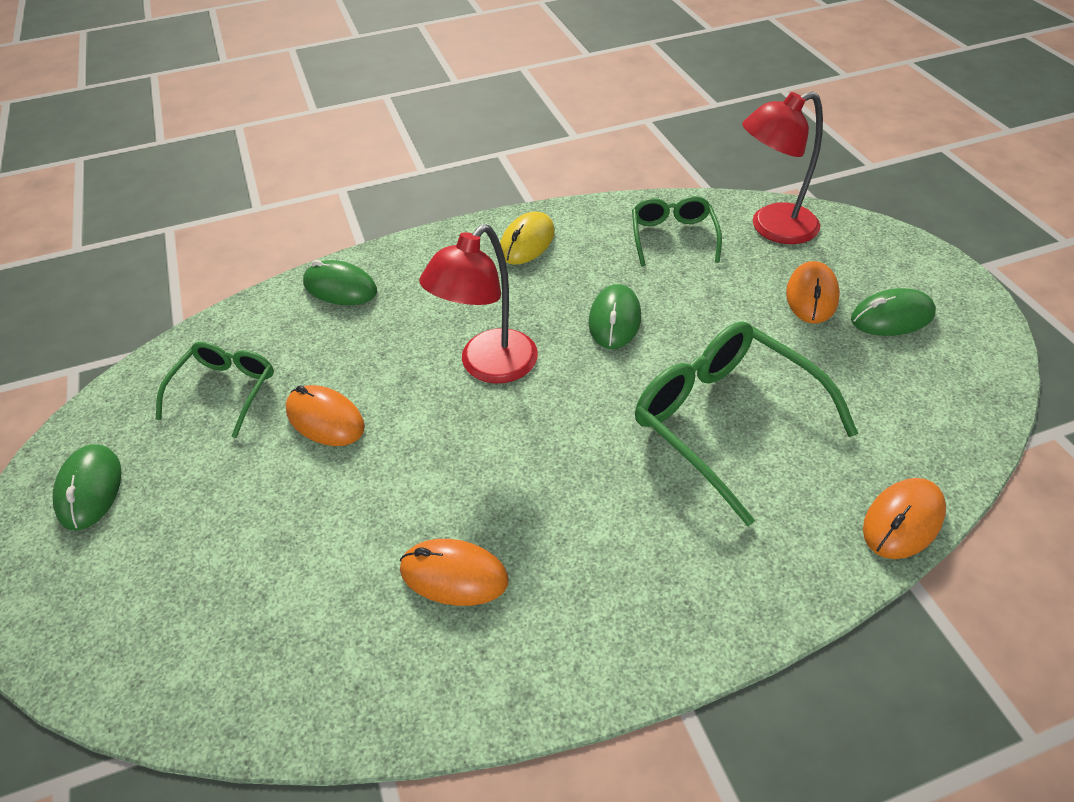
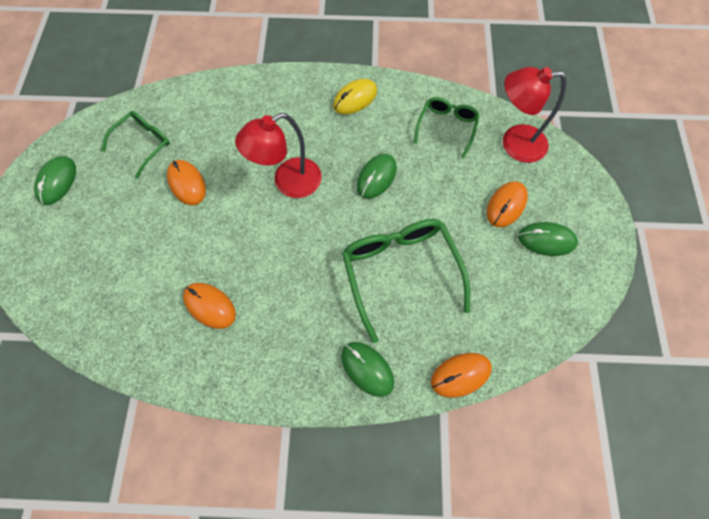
camera: 20 degrees right, 20 degrees up
(340, 287) = (232, 94): green mouse -> green mouse (367, 369)

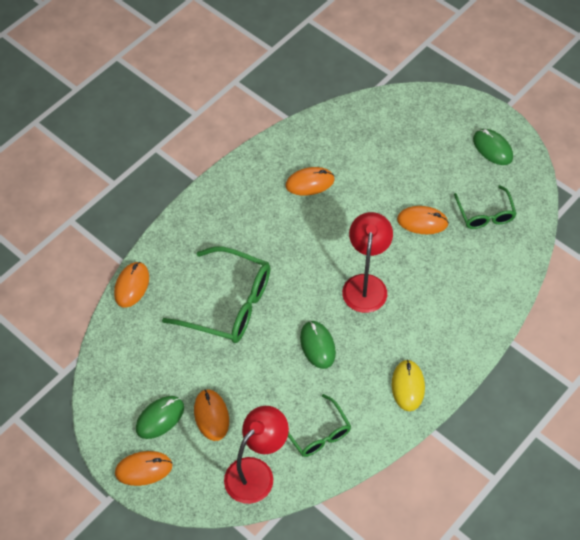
camera: 130 degrees right, 10 degrees down
(367, 369) = (186, 239): green mouse -> none
(593, 217) = (143, 469): none -> orange mouse

